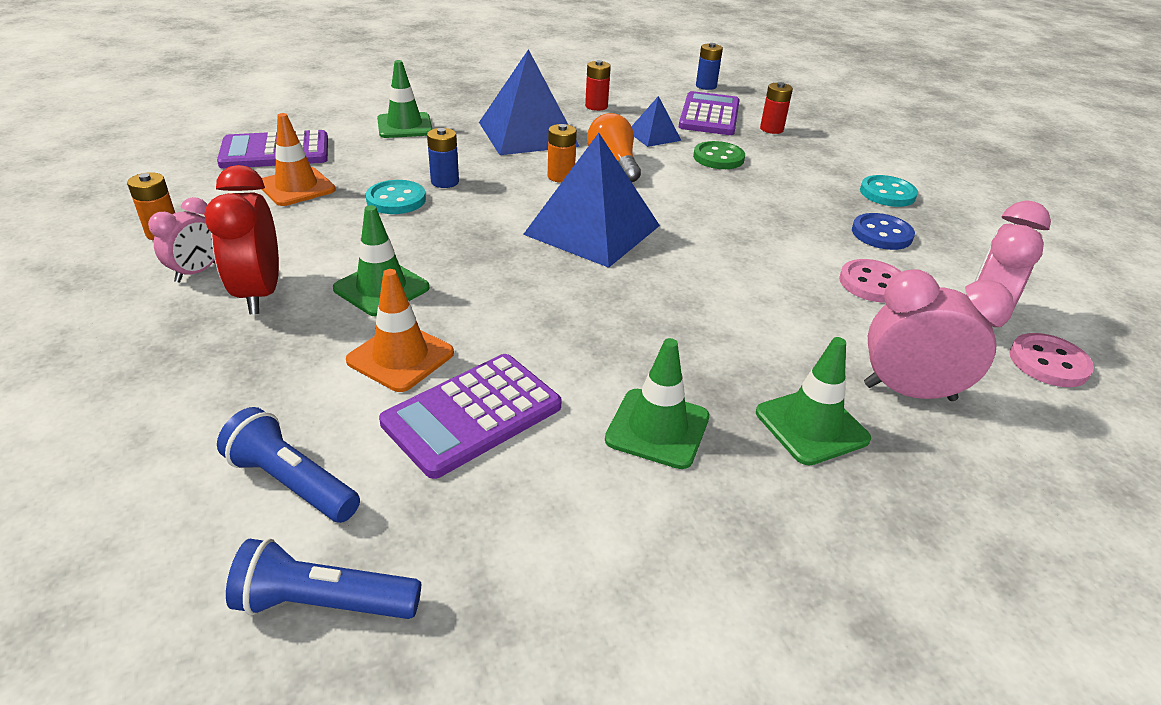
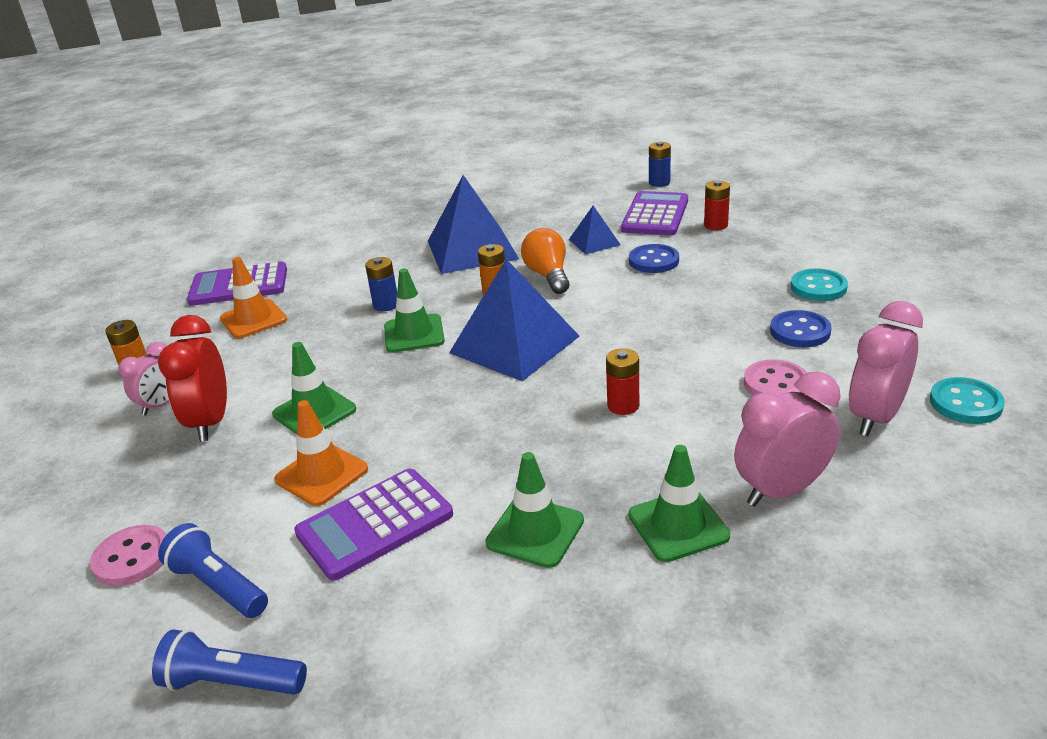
camera: 10 degrees right, 5 degrees down
(396, 200) = (339, 326): turquoise button -> turquoise button (965, 403)
(405, 126) = (358, 250): green traffic cone -> green traffic cone (414, 334)
(596, 106) = (544, 214): red battery -> red battery (623, 405)
(718, 158) = (653, 261): green button -> blue button
(909, 392) = (781, 491): pink clock -> pink clock turned 45 degrees counterclockwise
(1048, 363) = (933, 456): pink button -> pink button (132, 558)

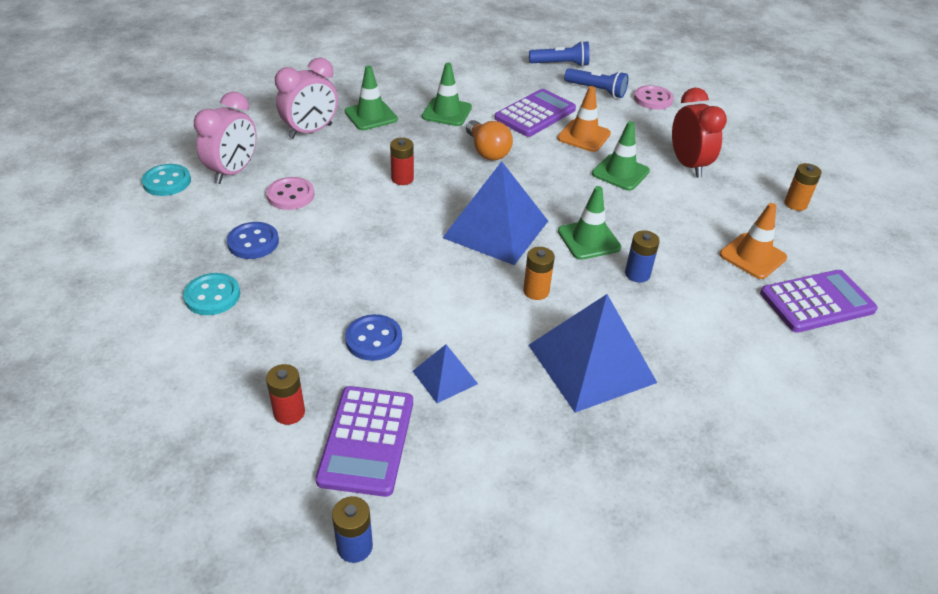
camera: 165 degrees right, 10 degrees up
(161, 405) = (739, 176): pink clock -> none
(548, 275) = (487, 316): orange light bulb -> orange light bulb (487, 151)

